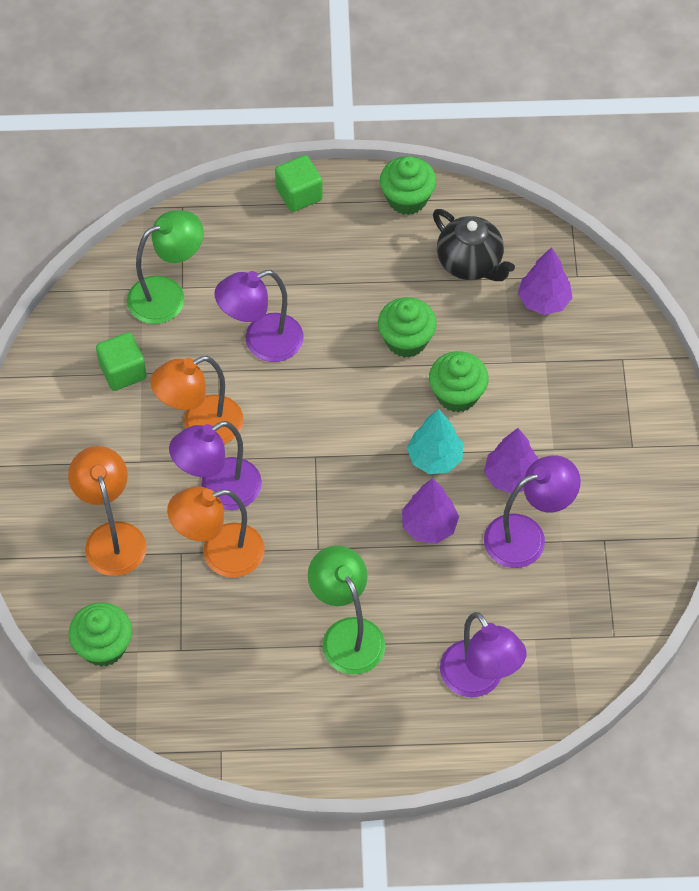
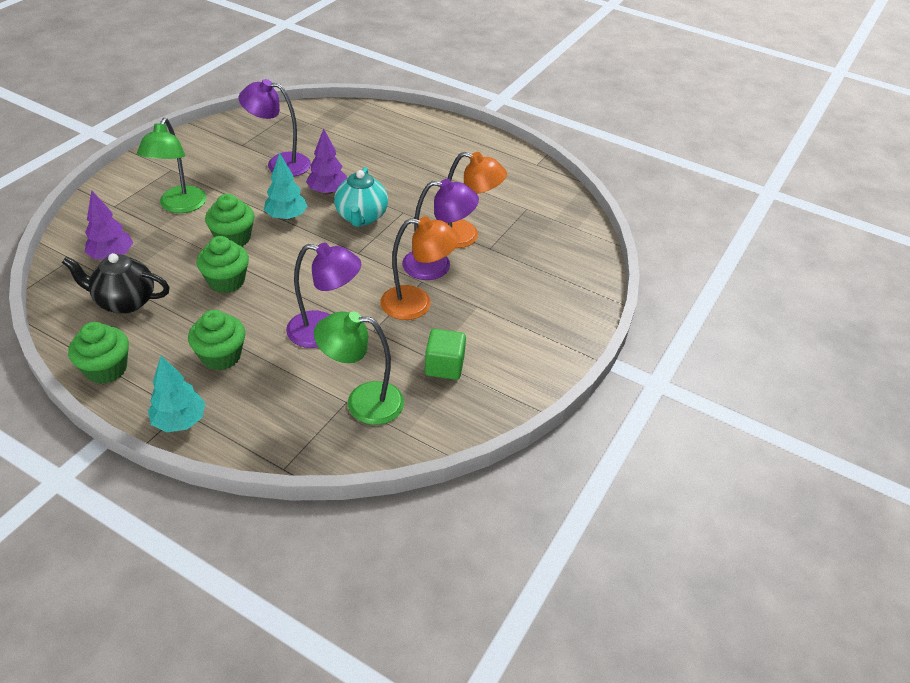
camera: 150 degrees left, 15 degrees down
(103, 646) = (573, 229): green cupcake -> green cupcake (221, 356)
(112, 537) = (529, 276): orange lamp -> none
(299, 194) = (180, 421): green cube -> turquoise tree
(347, 634) = (424, 173): green lamp -> green lamp (180, 206)
(355, 509) = (361, 217): none -> turquoise teapot
(470, 263) = (124, 302): black teapot -> black teapot turned 75 degrees counterclockwise
(479, 680) = (374, 130): purple lamp -> none
(511, 477) = (254, 189): purple tree -> none

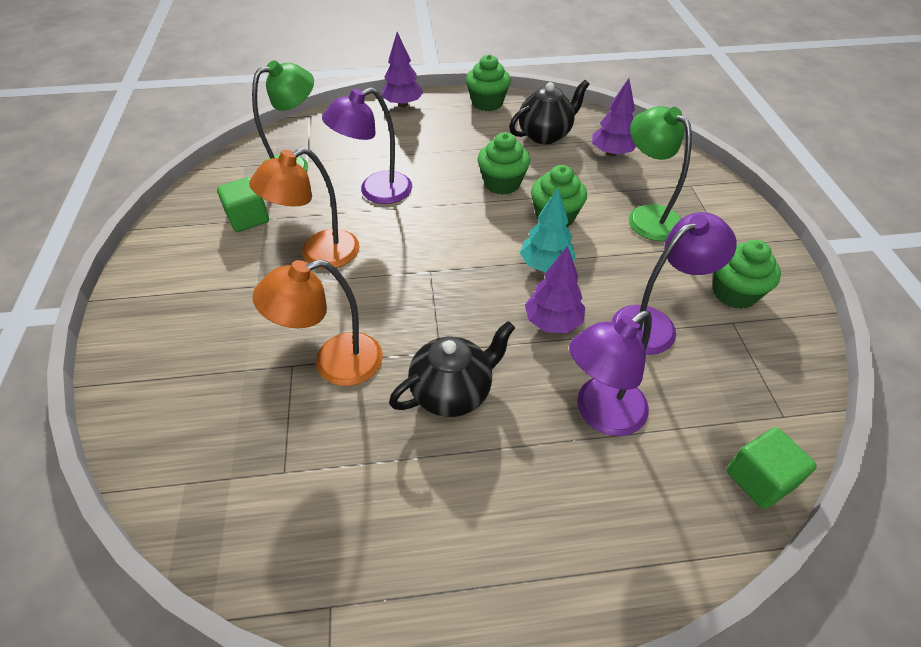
camera: 145 degrees right, 5 degrees up
(180, 421) = (403, 104): turquoise tree -> purple tree
(221, 356) = (428, 141): green cupcake -> green cupcake (734, 293)
(331, 109) = (759, 479): none -> green cube
(361, 217) = (475, 312): turquoise teapot -> none
(417, 193) = (453, 392): none -> black teapot
(437, 265) = (335, 305): purple lamp -> purple lamp (600, 414)

